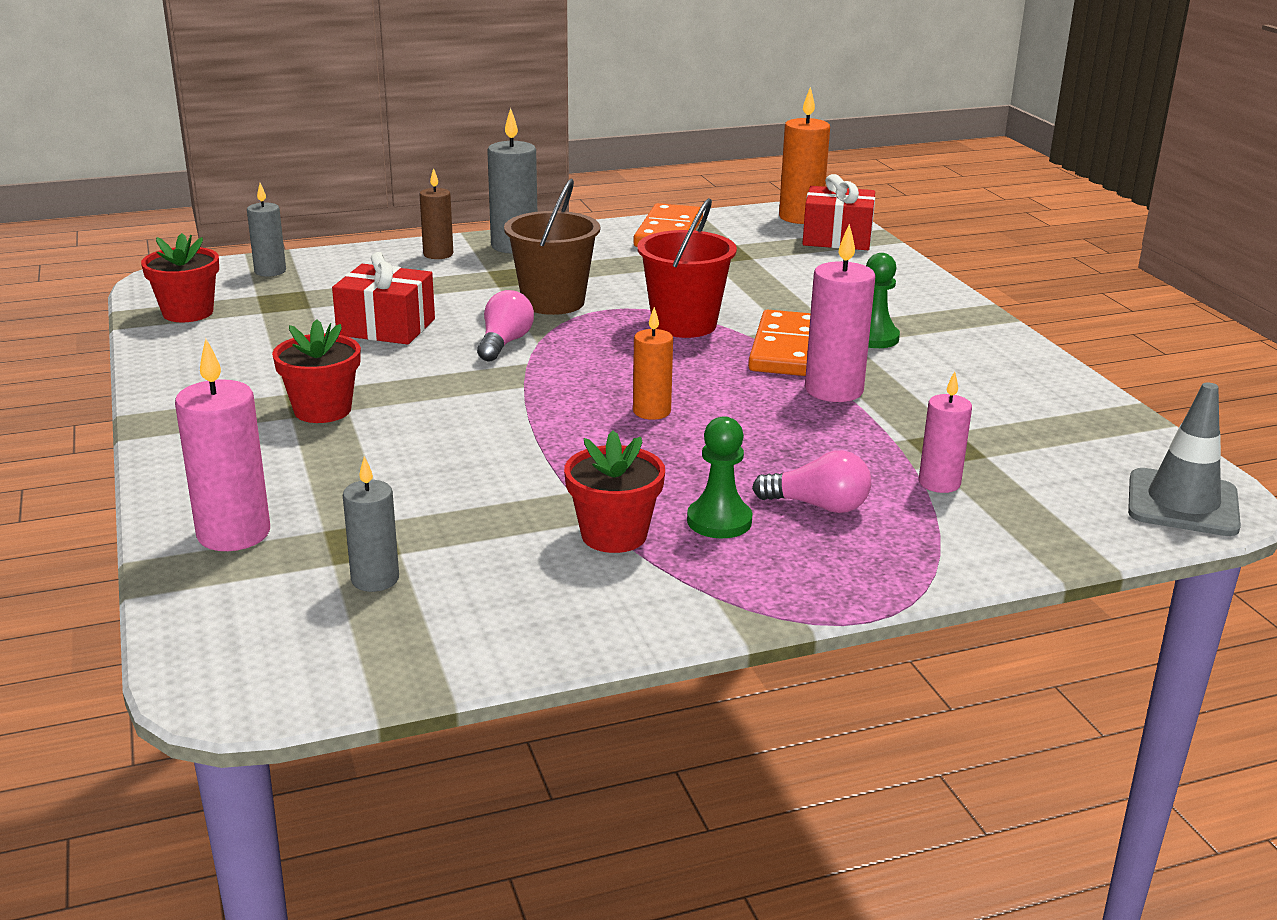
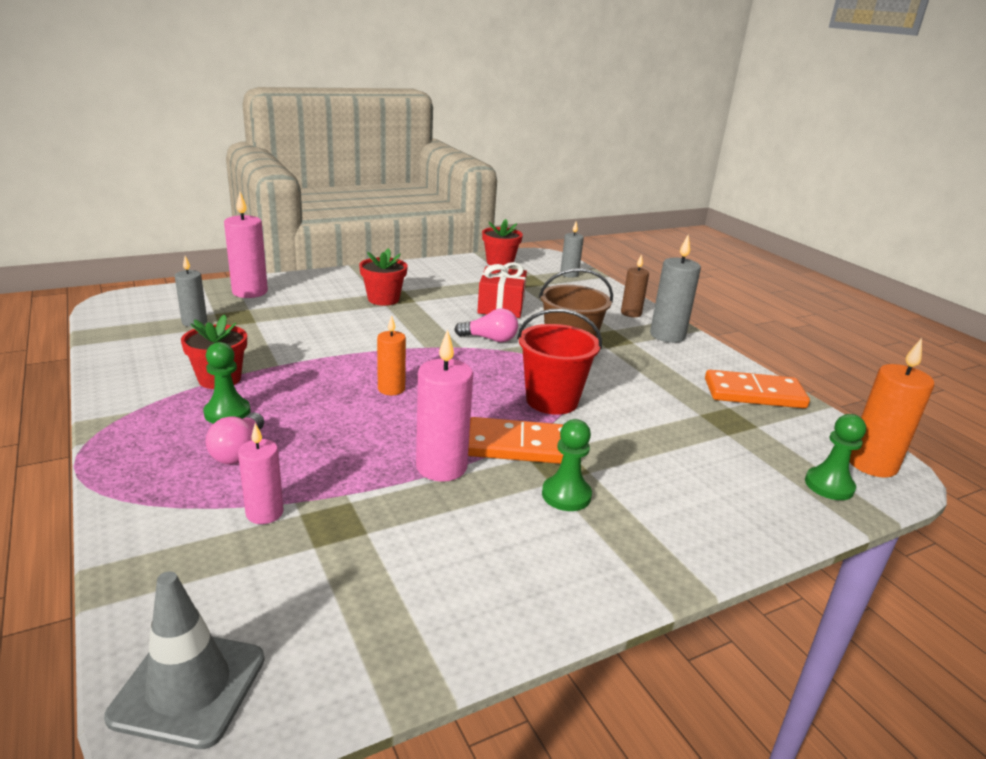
camera: 80 degrees right, 0 degrees up
(837, 238) = (829, 485): red gift -> green pawn

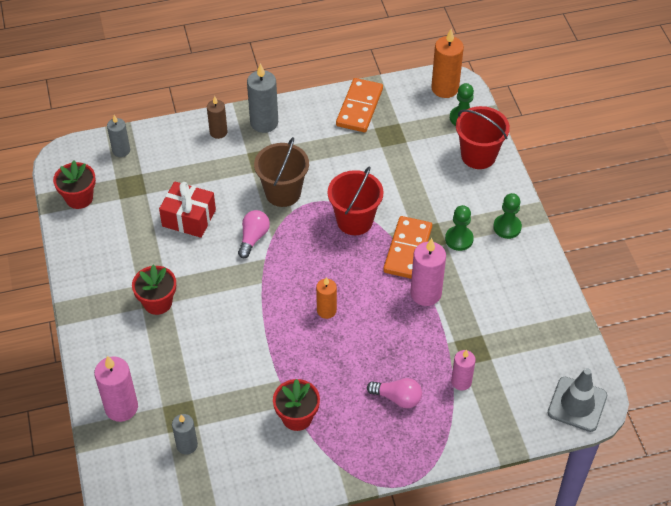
camera: 75 degrees left, 25 degrees up
(227, 413) = (348, 408): green pawn -> green pawn (507, 227)
(762, 507) = (478, 156): none -> red bucket

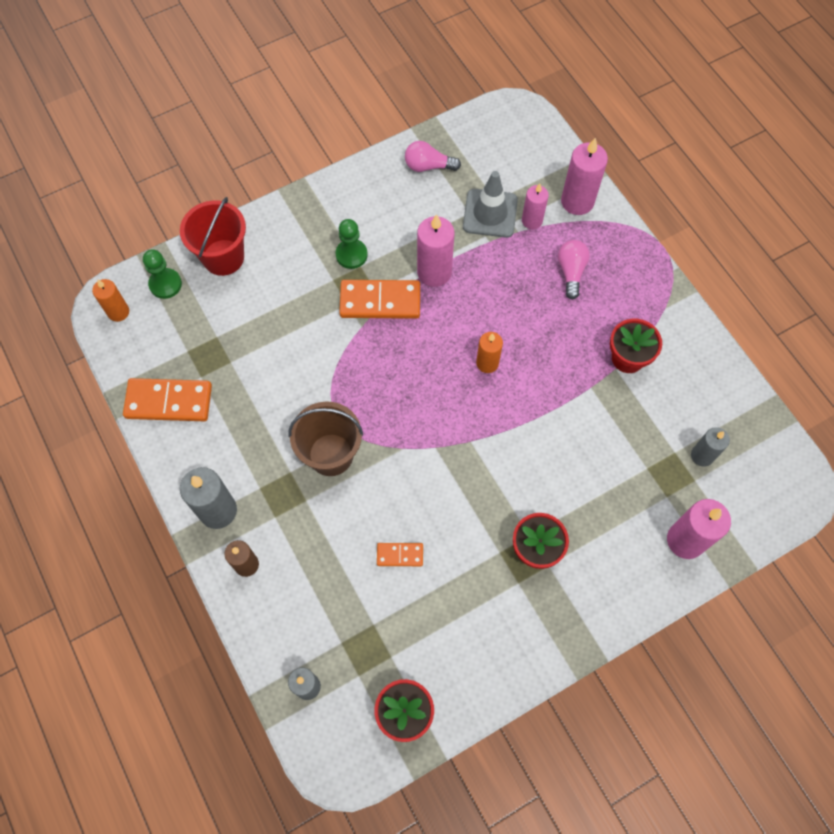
camera: 105 degrees left, 15 degrees up
(189, 218) = (400, 555): red gift -> orange domino
(253, 238) = (409, 469): pink light bulb -> pink light bulb (428, 166)
(354, 221) = (353, 364): red bucket -> none
(445, 88) = (118, 312): orange candle -> orange candle, size x0.63
(474, 426) = (577, 201): none -> pink candle
(507, 227) = (322, 213): green pawn -> none
(577, 404) = (522, 124): grey traffic cone -> grey traffic cone (490, 213)

